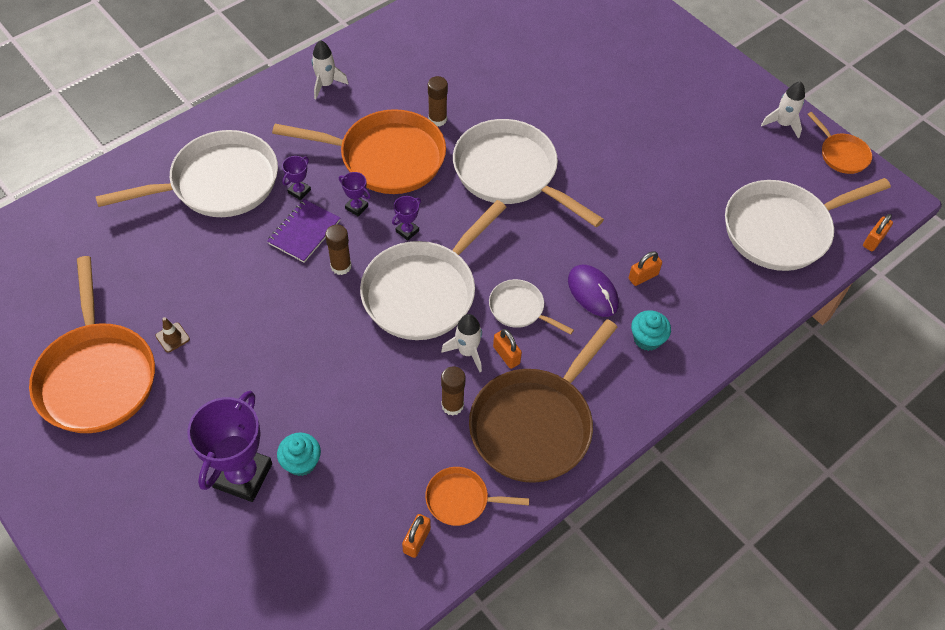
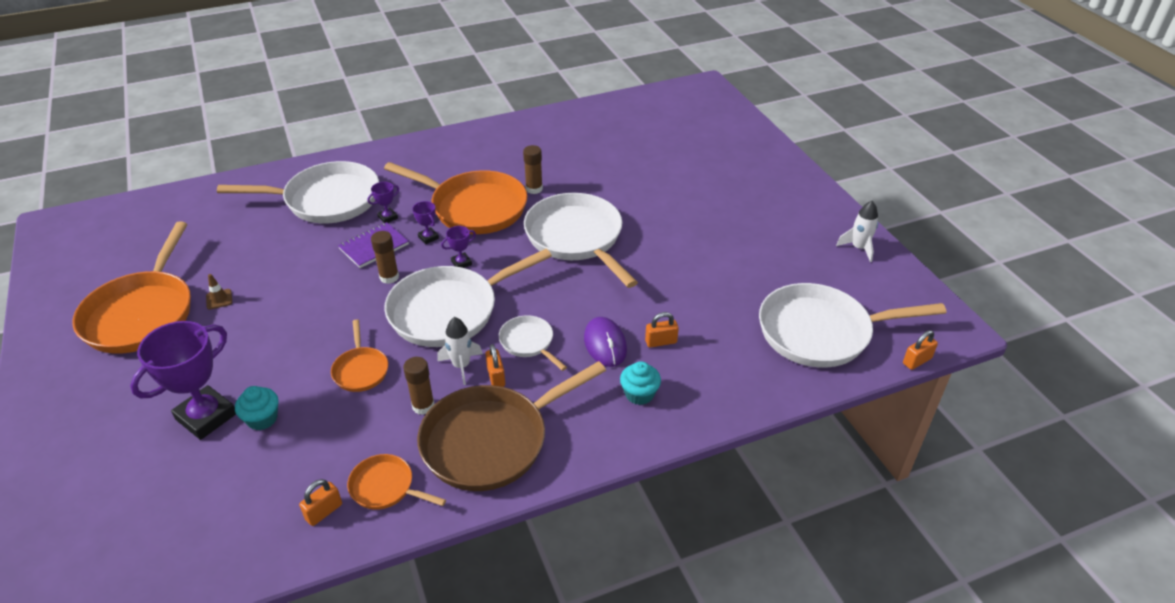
camera: 20 degrees right, 15 degrees down
(326, 84) = (454, 150): white rocket -> none
(841, 154) = (911, 283): orange pan -> orange pan (361, 370)

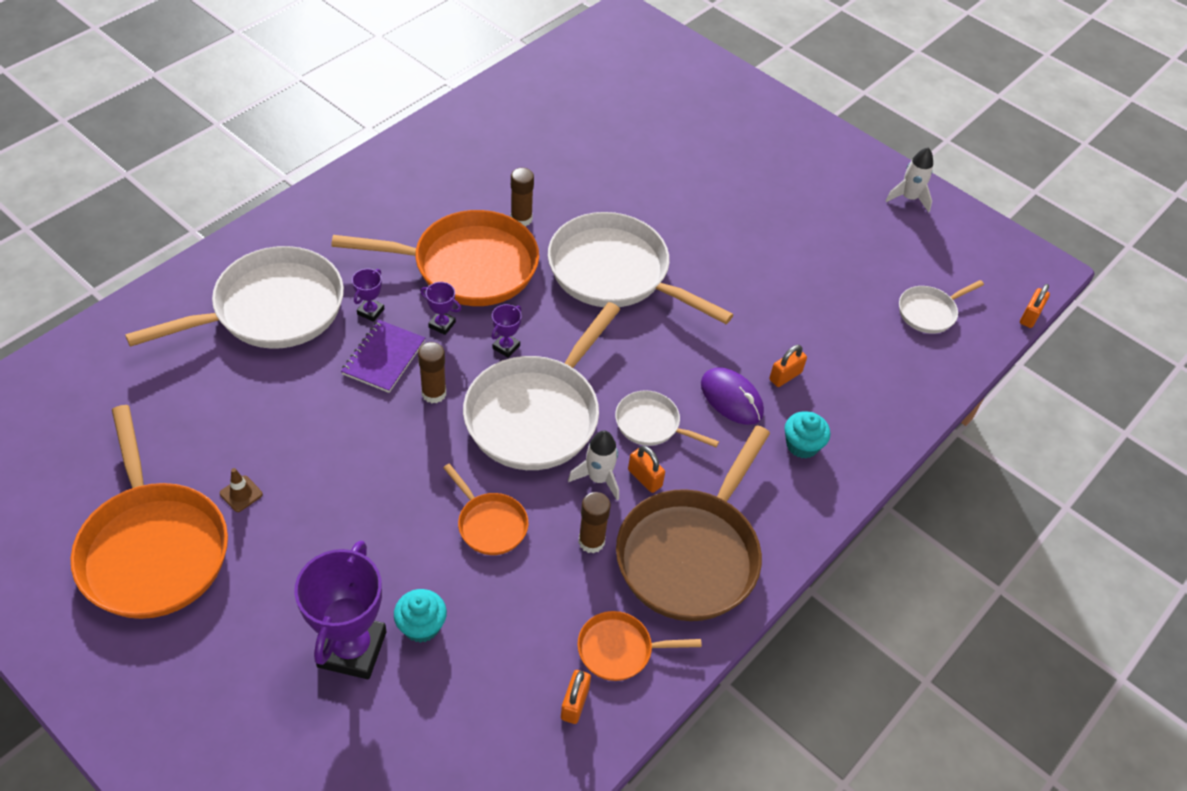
camera: 30 degrees left, 10 degrees up
(821, 332) = (929, 312): white pan -> white pan, size x0.49

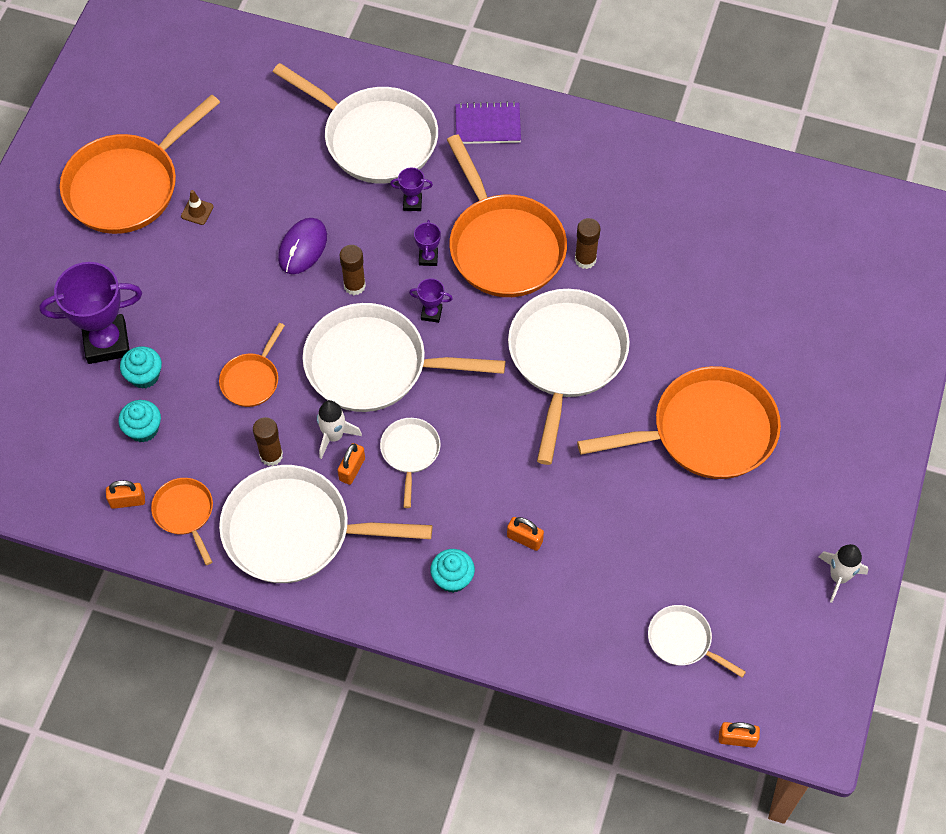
camera: 70 degrees right, 10 degrees up
(383, 358) = (370, 235): purple notebook -> purple notebook (488, 125)
(490, 652) = (143, 429): none -> turquoise cupcake
(691, 553) = (296, 531): brown pan -> white pan
(731, 398) = (473, 504): purple mouse -> purple mouse (302, 248)
(739, 217) = (705, 431): none -> orange pan

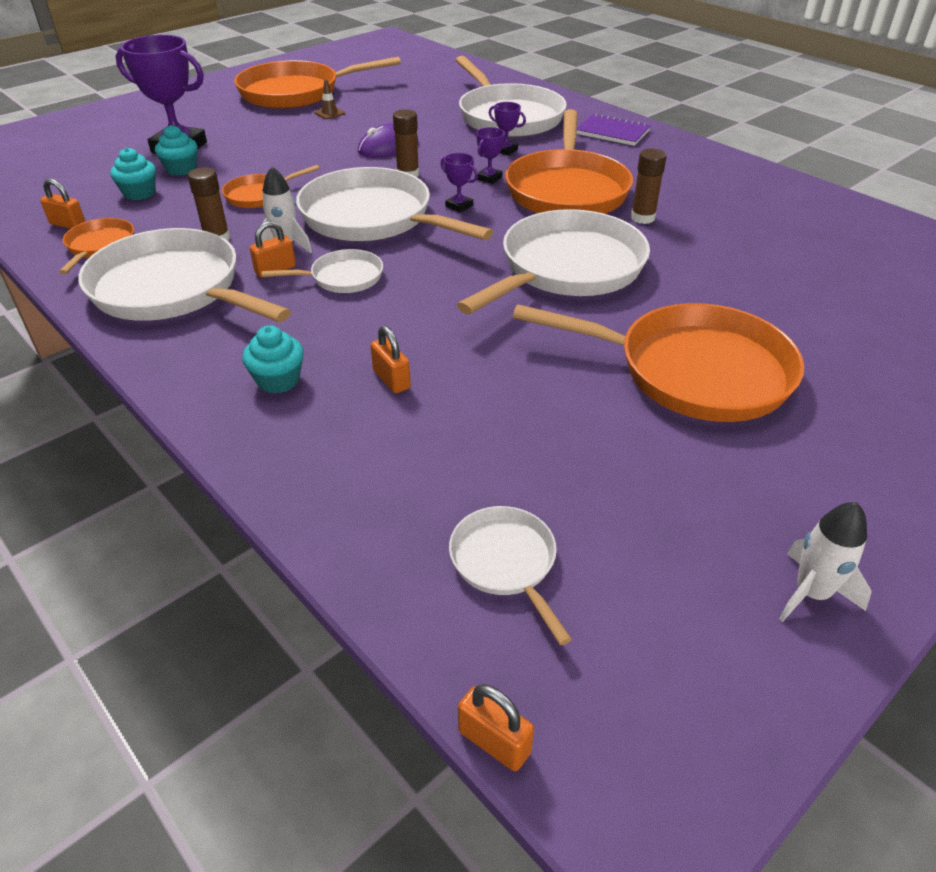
camera: 30 degrees right, 20 degrees down
(410, 453) = (342, 278): white pan -> white pan turned 45 degrees clockwise

